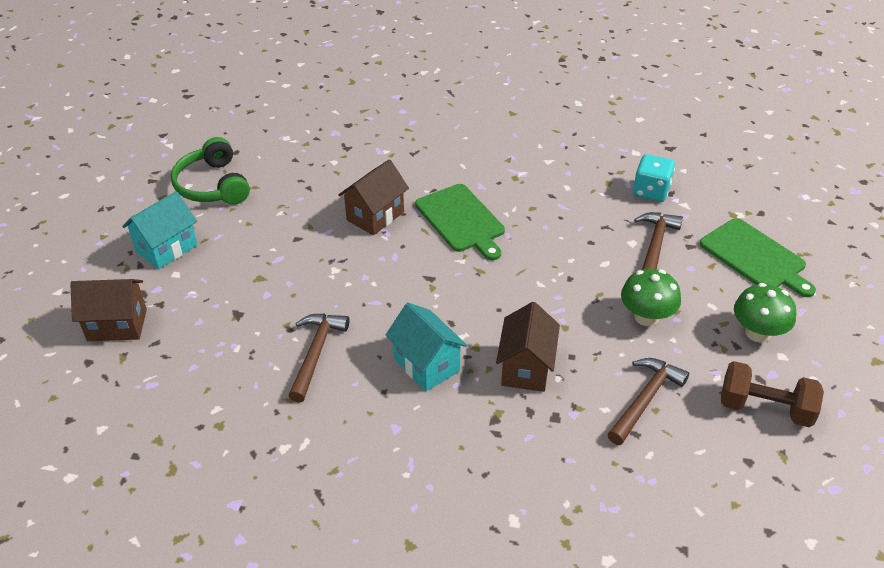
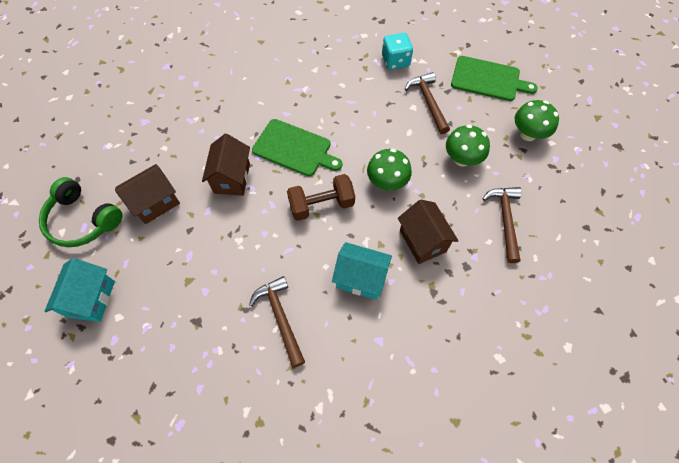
camera: 35 degrees left, 20 degrees up
(117, 325) = (108, 392): brown house -> brown house (155, 203)
(535, 296) = (387, 182): none -> green mushroom
(765, 408) = (569, 185): brown dumbbell -> brown dumbbell (321, 205)

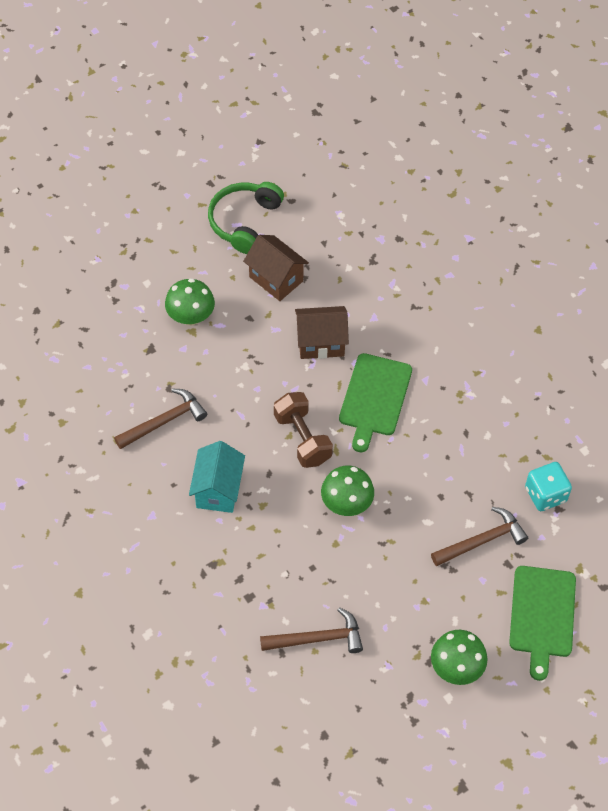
camera: 80 degrees right, 5 degrees down
(91, 299) = (161, 256): turquoise house -> none
(422, 241) = (274, 548): brown house -> none
(462, 159) = (398, 586): green mushroom -> green mushroom (191, 316)

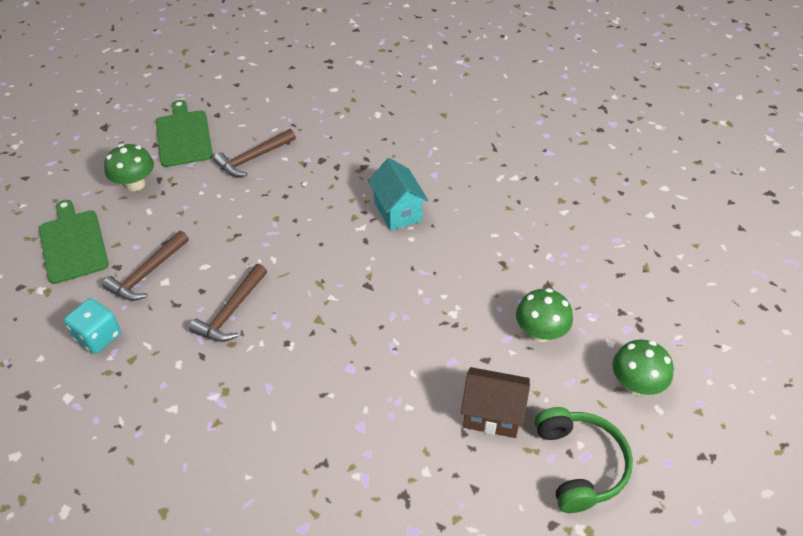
camera: 150 degrees right, 10 degrees down
(164, 421) = (483, 237): brown hammer -> brown hammer (231, 311)
(302, 438) = (355, 279): brown dumbbell -> none
(321, 343) = (398, 371): brown house -> none
(346, 503) = (284, 248): green mushroom -> green mushroom (636, 384)
(374, 398) = (311, 344): green cutting board -> green cutting board (184, 136)

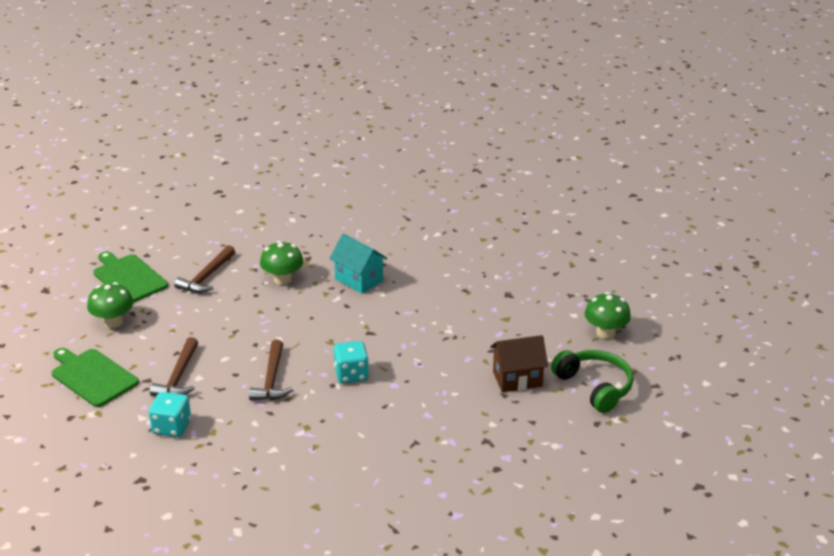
camera: 25 degrees left, 15 degrees down
(314, 336) = (351, 374): none -> turquoise dice
(540, 332) = (520, 323): green mushroom -> green mushroom (282, 279)

